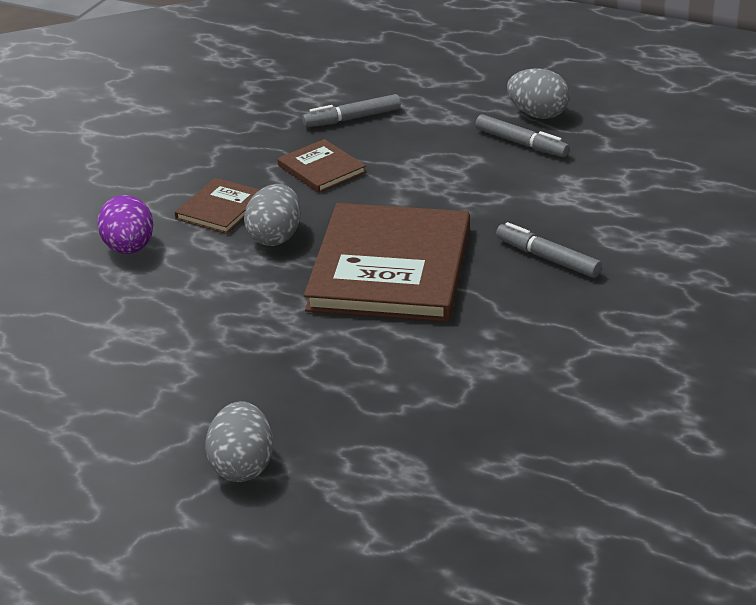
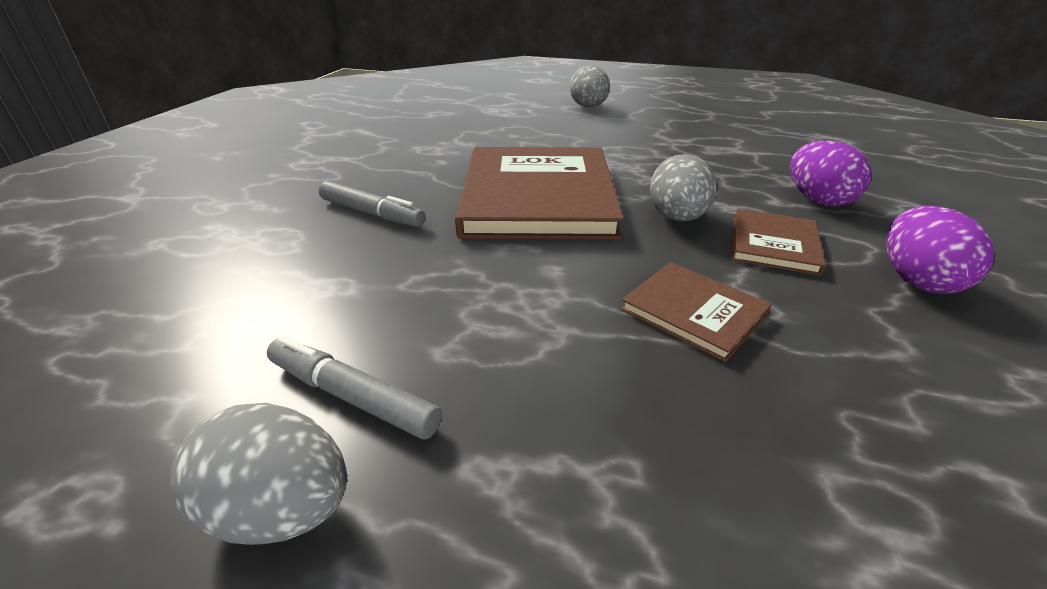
camera: 170 degrees right, 0 degrees up
(156, 178) = (917, 280): none -> purple egg
(352, 119) = (725, 452): grey marker -> none

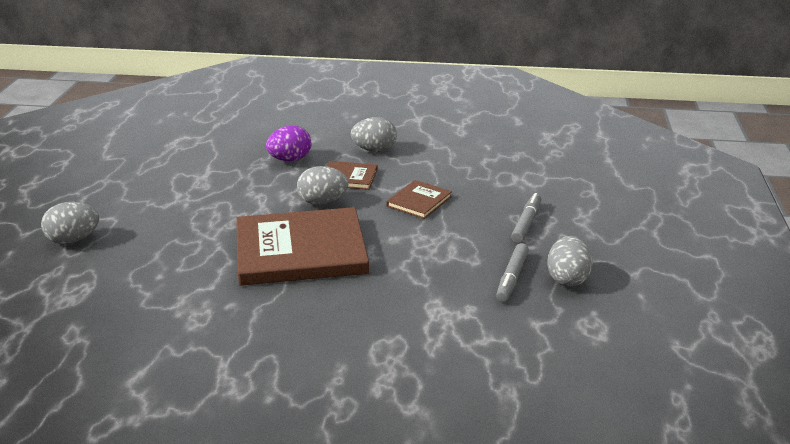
camera: 100 degrees left, 5 degrees down
(372, 213) = (340, 316): grey marker -> grey marker (526, 223)
(917, 280) = (374, 150): purple egg -> grey egg

